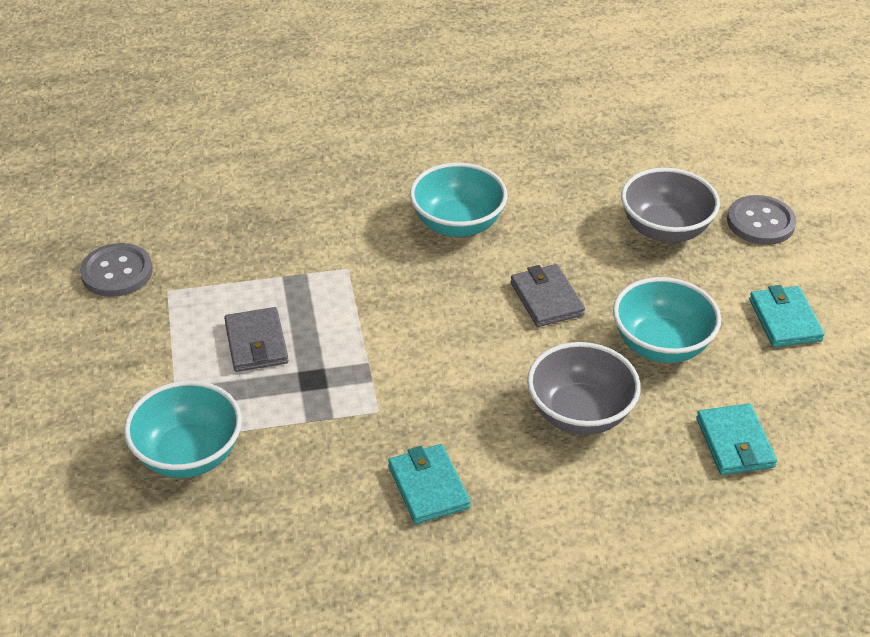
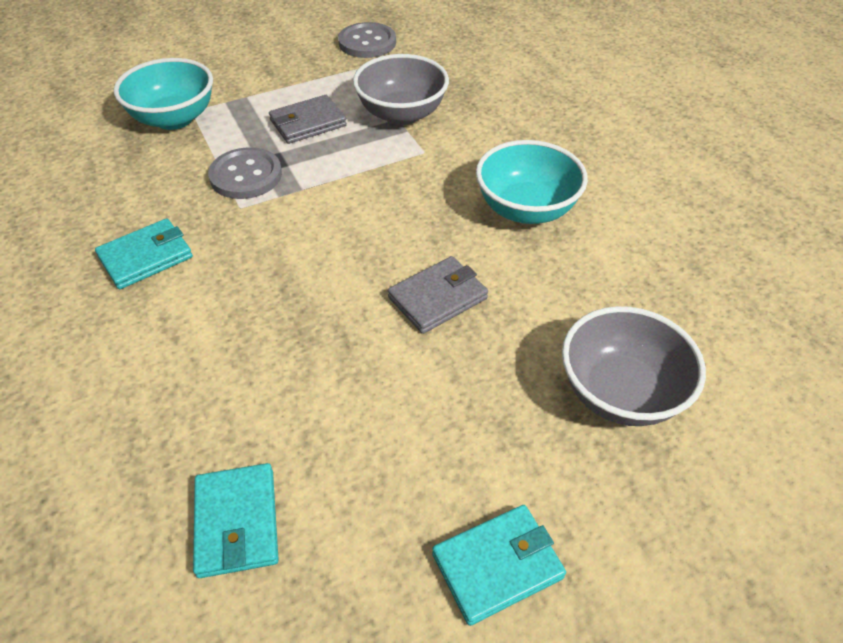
camera: 75 degrees right, 5 degrees up
(580, 414) = (261, 355): grey bowl -> grey bowl (401, 114)
(661, 345) = (396, 417): turquoise bowl -> none
(734, 443) = (237, 522): turquoise wallet -> turquoise wallet turned 75 degrees counterclockwise
(760, 222) = (705, 510): grey button -> grey button (246, 175)

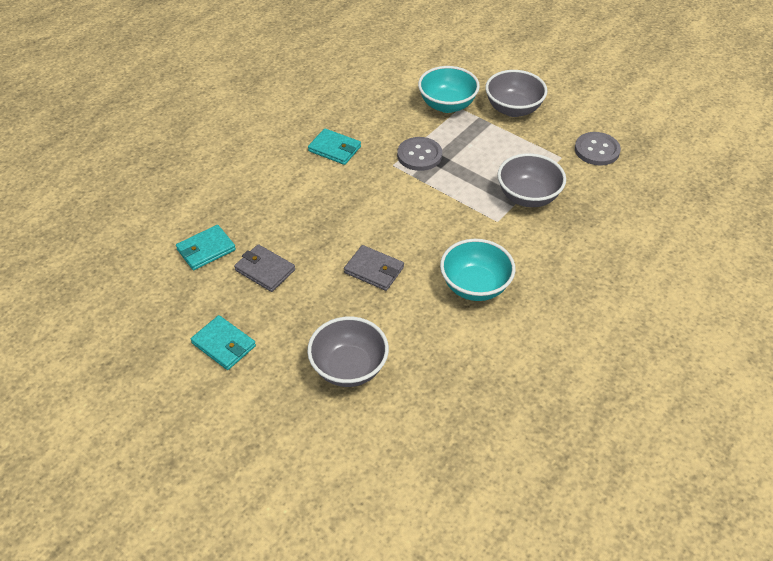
camera: 65 degrees right, 0 degrees up
(240, 72) = (513, 109): none -> grey bowl
(308, 123) = (485, 159): grey wallet -> grey wallet (265, 270)

